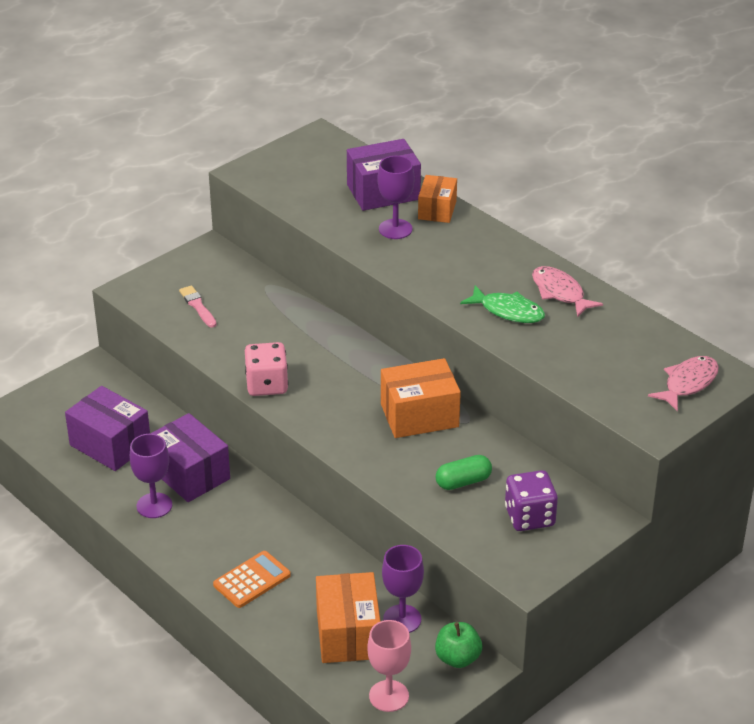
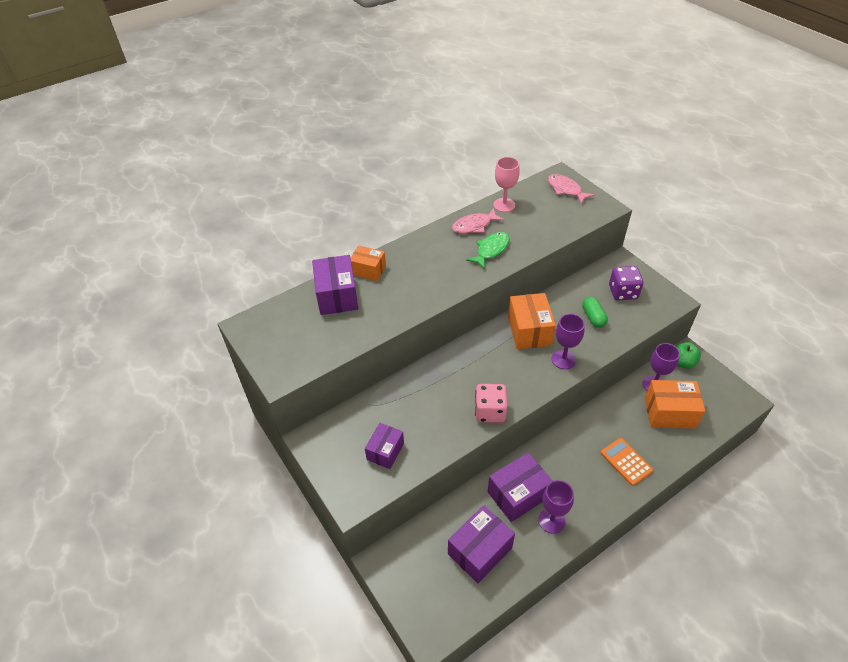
camera: 80 degrees left, 10 degrees up
(197, 306) = (385, 451): pink brush -> purple box
(389, 696) = (717, 397): pink goblet -> pink goblet (504, 205)
(395, 229) = (386, 294): purple goblet -> purple goblet (563, 359)

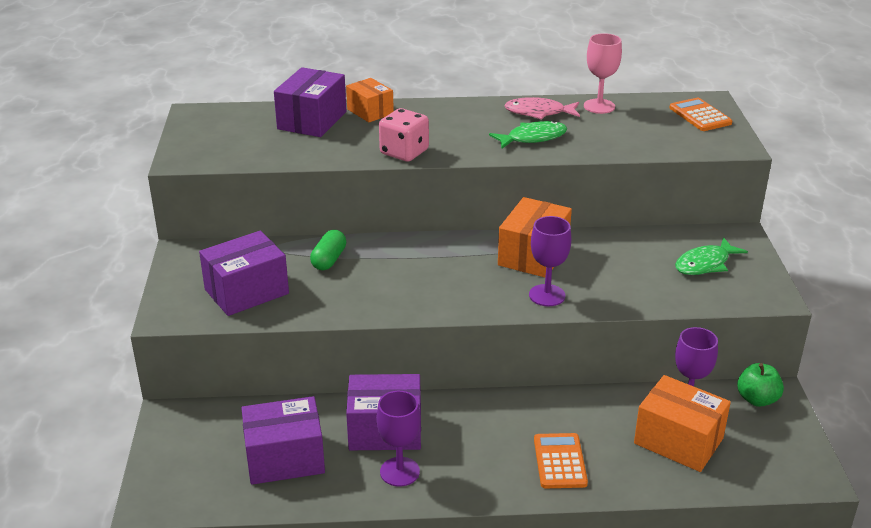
camera: 30 degrees right, 15 degrees down
(385, 451) = (246, 291): purple box -> purple box, size x1.56
(490, 411) = (400, 305): pink dice -> pink dice (404, 152)
(566, 189) = (700, 115): pink fish -> orange calculator
(593, 317) = (634, 272): green capsule -> green capsule (329, 260)
(623, 292) = (705, 264): purple dice -> green fish

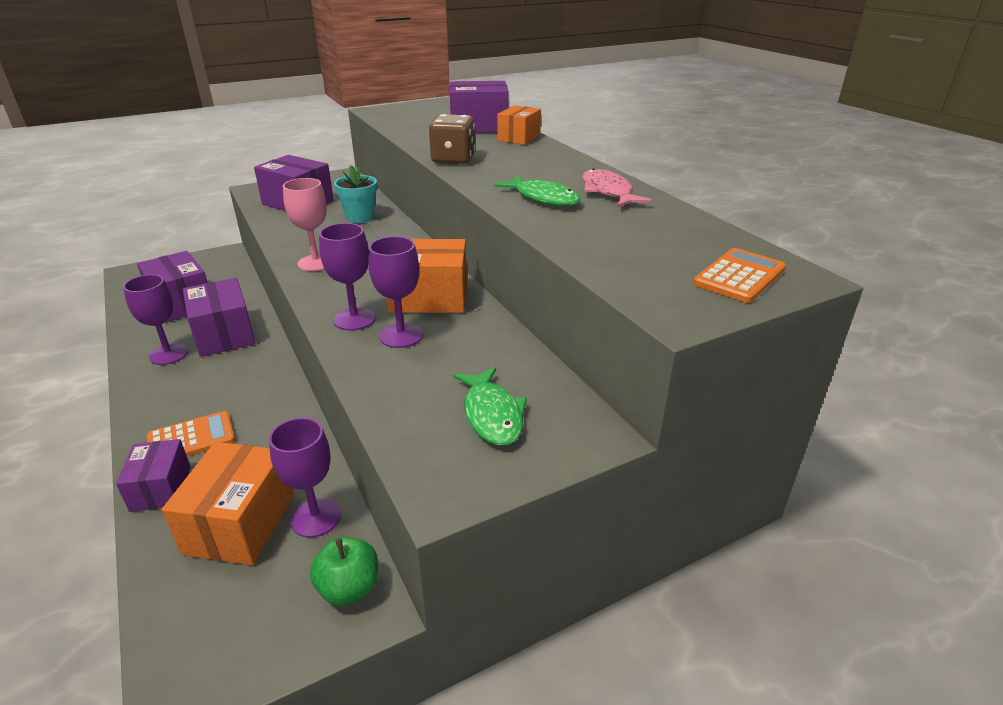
camera: 65 degrees right, 0 degrees up
(329, 260) = (360, 217): green capsule -> turquoise flower pot
(404, 152) = (453, 159): pink dice -> brown dice
(586, 279) = (401, 336): none -> purple goblet
(599, 106) = (669, 216): pink goblet -> pink goblet (316, 263)
(619, 481) = (161, 488): none -> purple box
(705, 264) = (492, 415): green fish -> green fish turned 135 degrees counterclockwise

